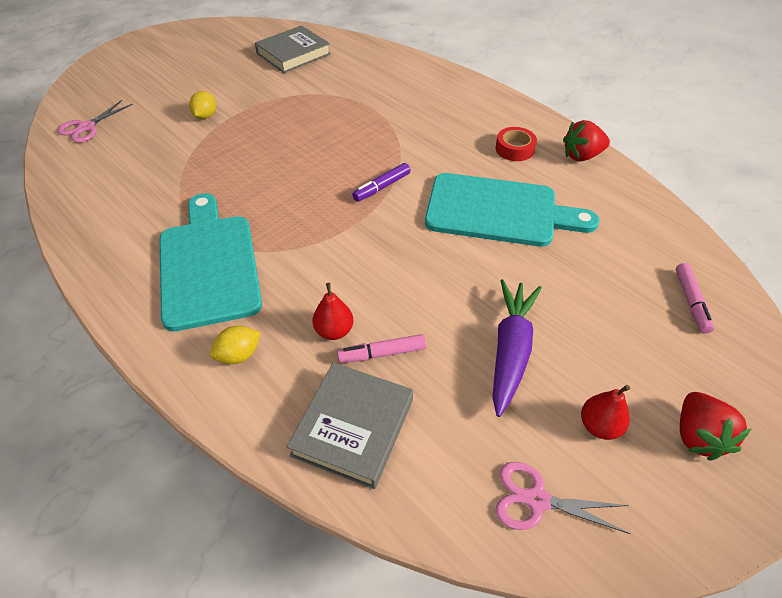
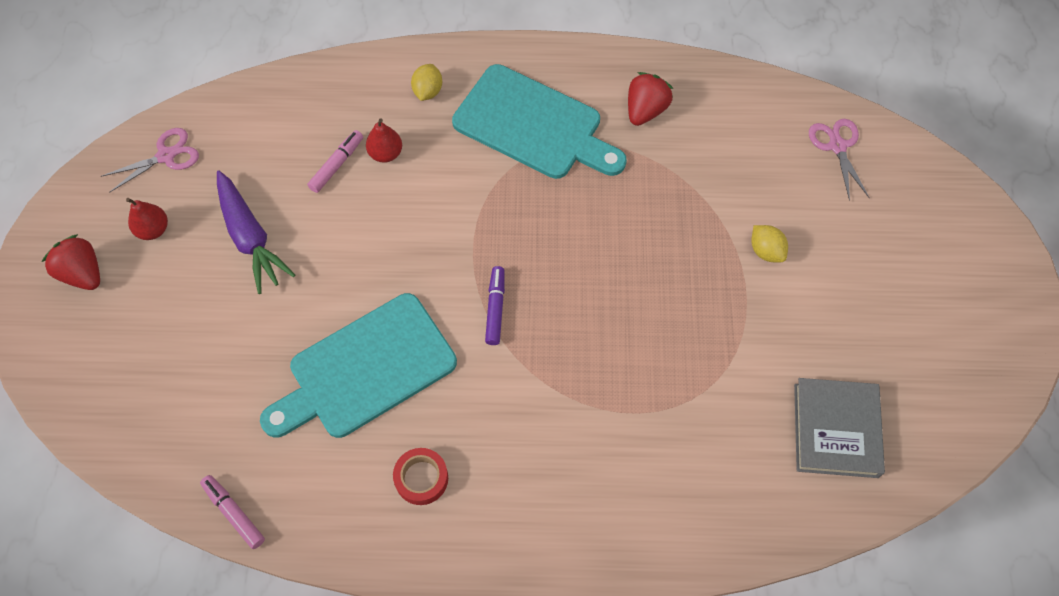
camera: 135 degrees right, 15 degrees up
(353, 427) = (309, 110): grey book -> none
(582, 156) = (343, 530): red strawberry -> red strawberry (645, 110)
(691, 302) = (134, 398): pink marker -> pink marker (234, 513)

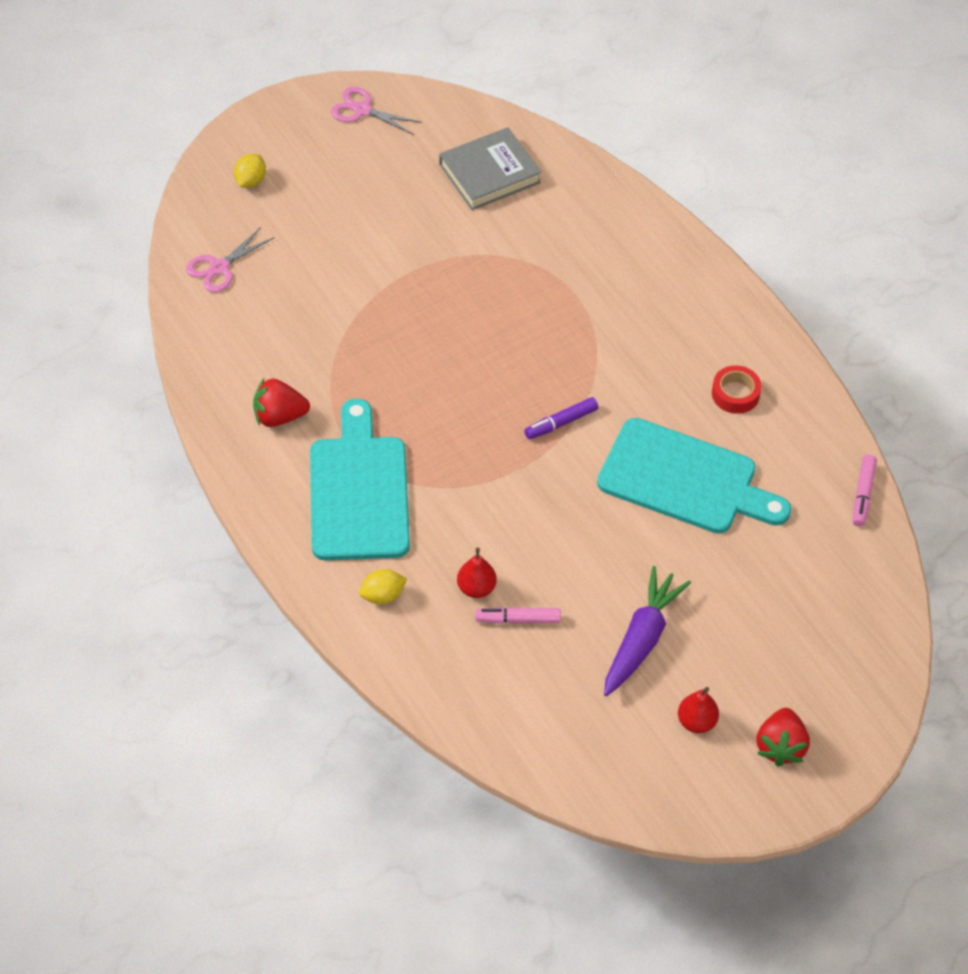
camera: 125 degrees left, 10 degrees down
(166, 156) = (618, 768): pink scissors -> pink scissors (362, 110)
(766, 251) = (365, 273): yellow lemon -> yellow lemon (250, 181)

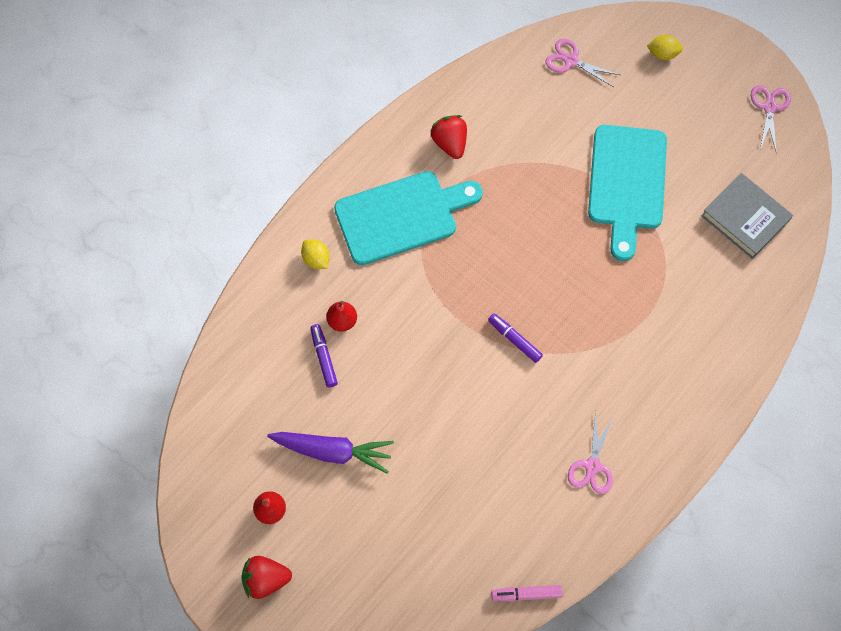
camera: 75 degrees right, 15 degrees up
(517, 619) = (324, 357): pink marker -> purple marker
(685, 479) = (492, 447): turquoise cutting board -> turquoise cutting board (627, 183)
(735, 394) = (592, 466): red tape -> pink scissors

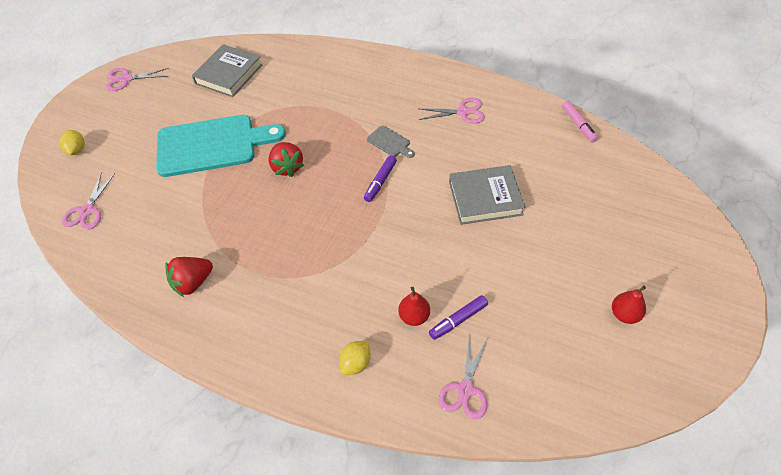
camera: 105 degrees left, 15 degrees down
(257, 339) = (465, 390): none -> pink scissors
(266, 579) = (685, 296): red strawberry -> red strawberry (287, 167)
(333, 451) = (543, 282): purple carrot -> none
(401, 216) = (285, 300): turquoise cutting board -> none
(454, 439) = (485, 198): none -> grey book
(569, 367) = (390, 142): none -> grey cutting board

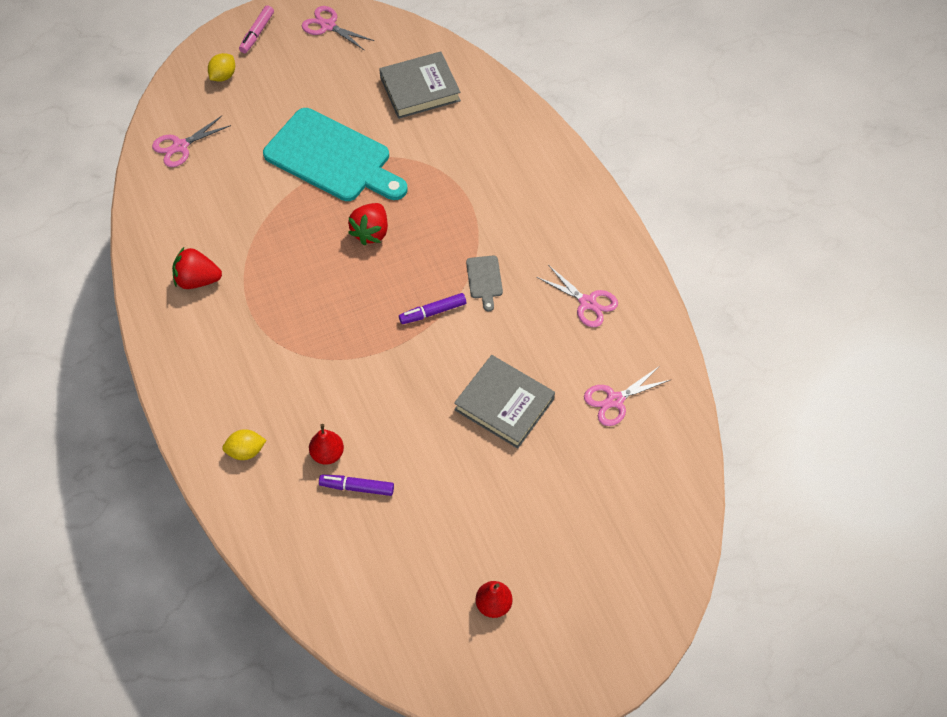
camera: 40 degrees right, 5 degrees up
(465, 390) = (300, 544): pink scissors -> pink scissors (614, 400)
(578, 125) = (682, 407): pink marker -> pink marker (257, 33)

